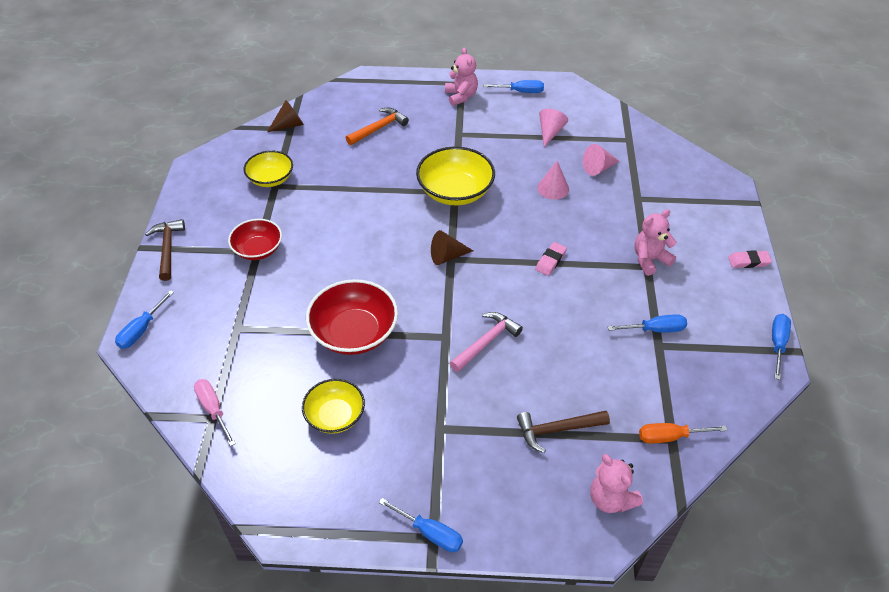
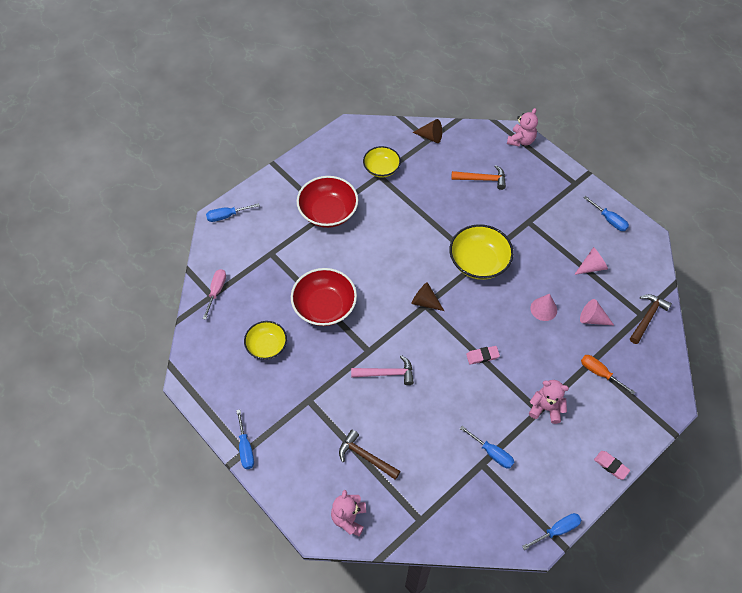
camera: 45 degrees right, 10 degrees up
(168, 248) = (284, 174): brown hammer -> brown hammer (647, 317)
(258, 249) = (328, 212): red bowl -> red bowl, size x1.57
(461, 96) = (563, 193): pink teddy bear -> pink teddy bear (521, 140)
(670, 437) = (421, 518): orange screwdriver -> orange screwdriver (600, 373)

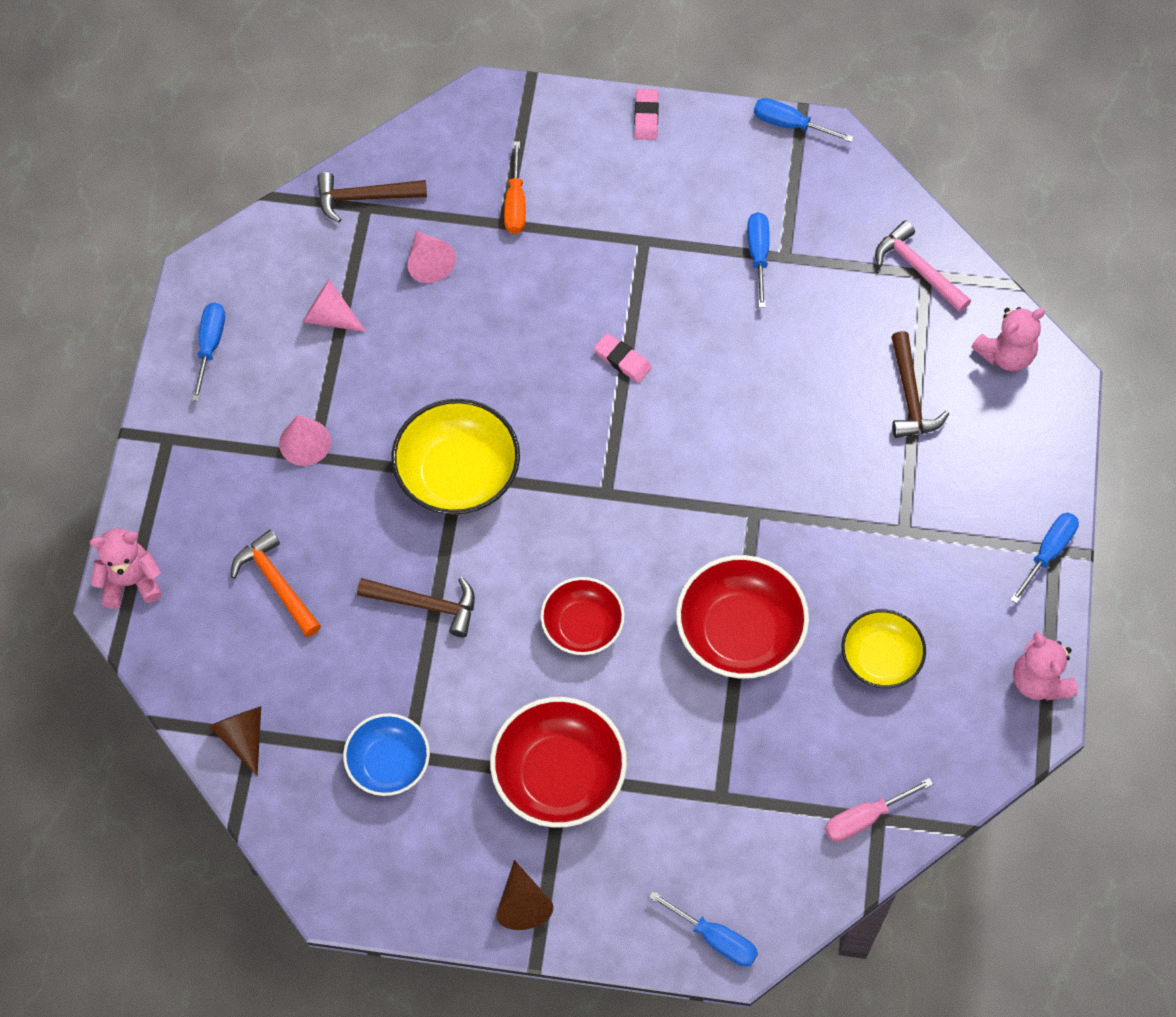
camera: 130 degrees left, 5 degrees up
(377, 258) = (582, 626): none -> red bowl
(381, 168) = (388, 763): yellow bowl -> blue bowl
(386, 373) = (767, 461): pink hammer -> pink hammer (918, 269)
(425, 302) = (600, 498): brown cone -> brown cone (522, 904)
(432, 216) = (425, 605): none -> brown hammer
(543, 309) = (467, 333): pink cone -> pink cone (305, 442)
(546, 408) = (632, 234): pink teddy bear -> pink teddy bear (1039, 681)

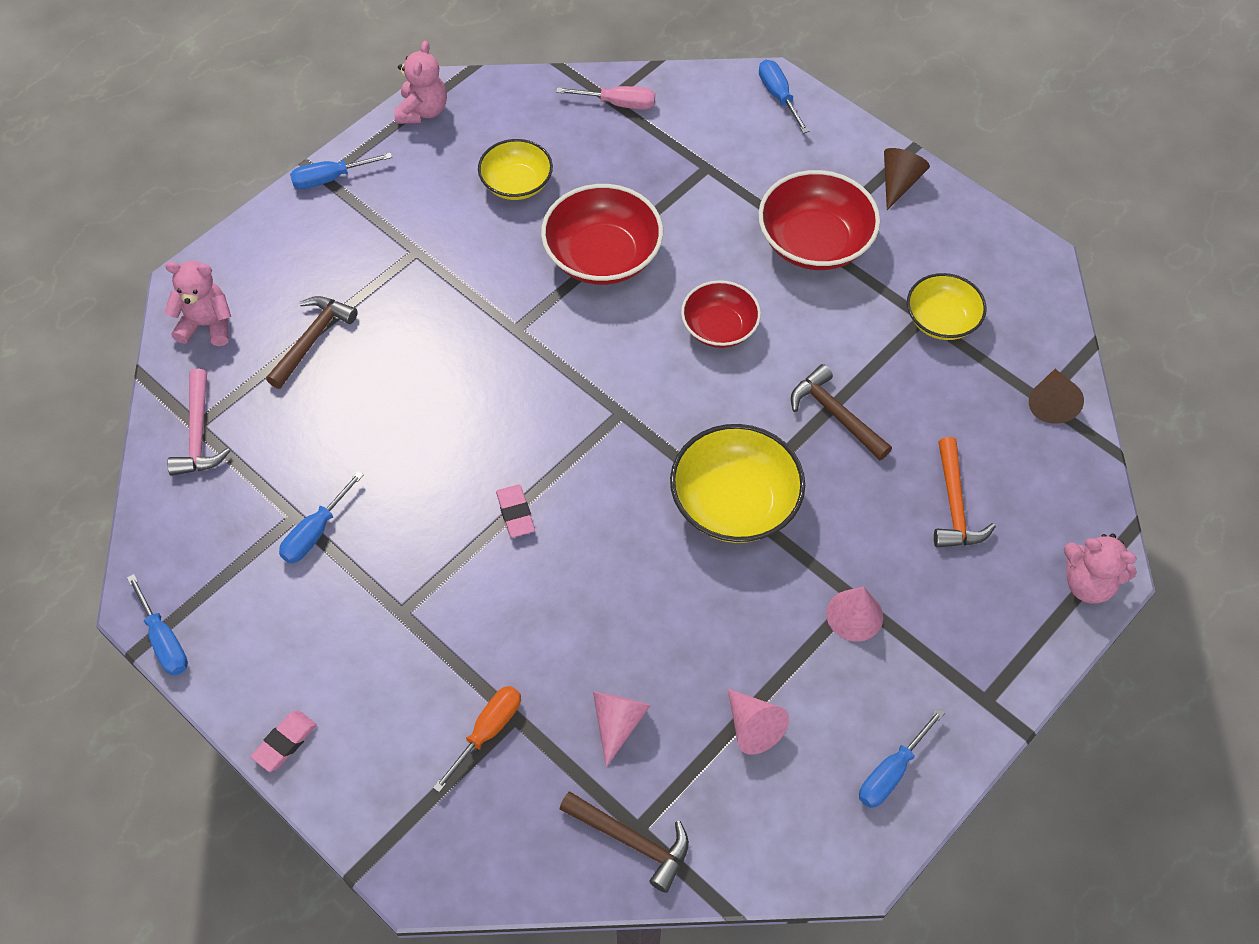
camera: 145 degrees left, 5 degrees down
(388, 763) = (941, 320): blue bowl -> yellow bowl

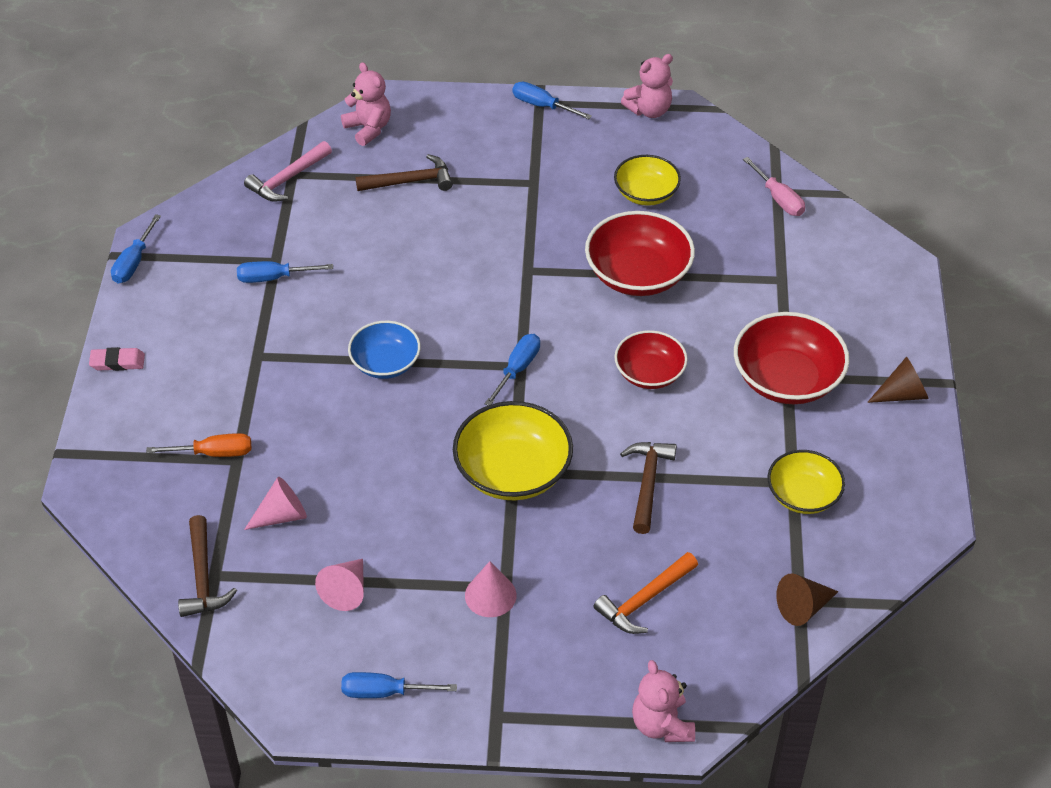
camera: 50 degrees right, 10 degrees down
(515, 513) = (385, 363): pink eraser -> blue bowl
(779, 96) = (896, 278): blue screwdriver -> blue screwdriver (517, 369)

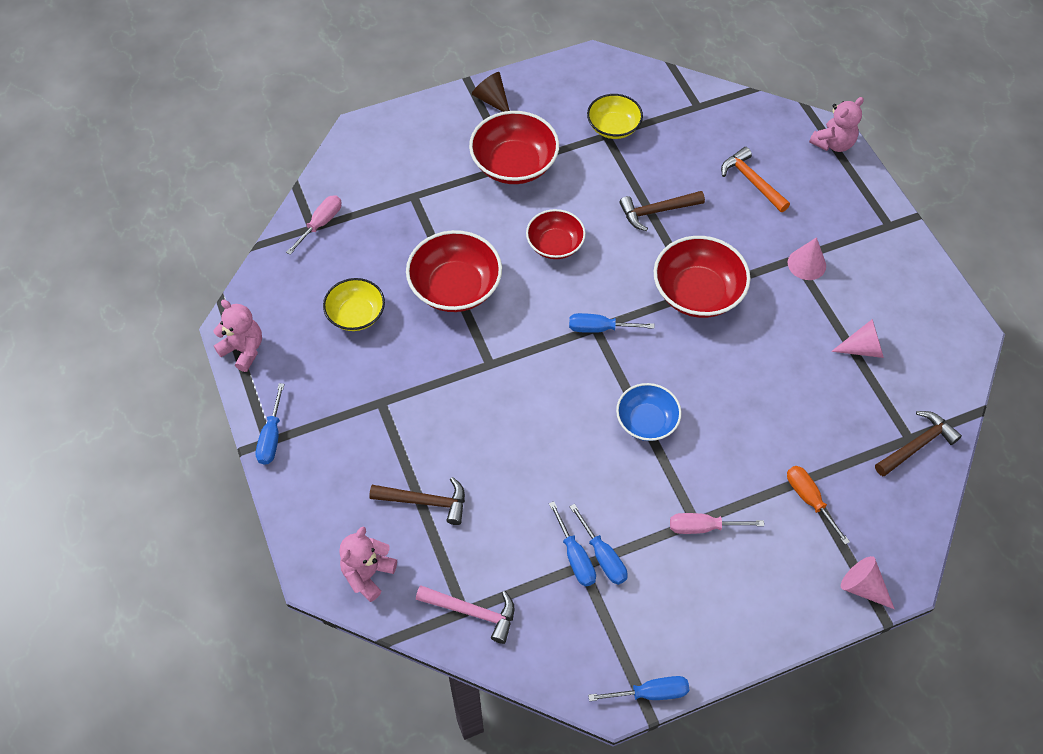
camera: 115 degrees left, 10 degrees up
(117, 362) = (769, 633): pink eraser -> none
(247, 359) = (703, 527): none -> pink screwdriver
(282, 515) = (831, 421): pink cone -> pink cone (862, 587)
(385, 692) = (918, 291): blue screwdriver -> blue screwdriver (575, 556)
(410, 181) = (425, 502): brown hammer -> brown hammer turned 135 degrees clockwise
(513, 472) = (697, 292): yellow bowl -> red bowl
(644, 600) = (752, 181): orange hammer -> orange hammer turned 150 degrees counterclockwise
(803, 607) = (702, 103): brown cone -> none

